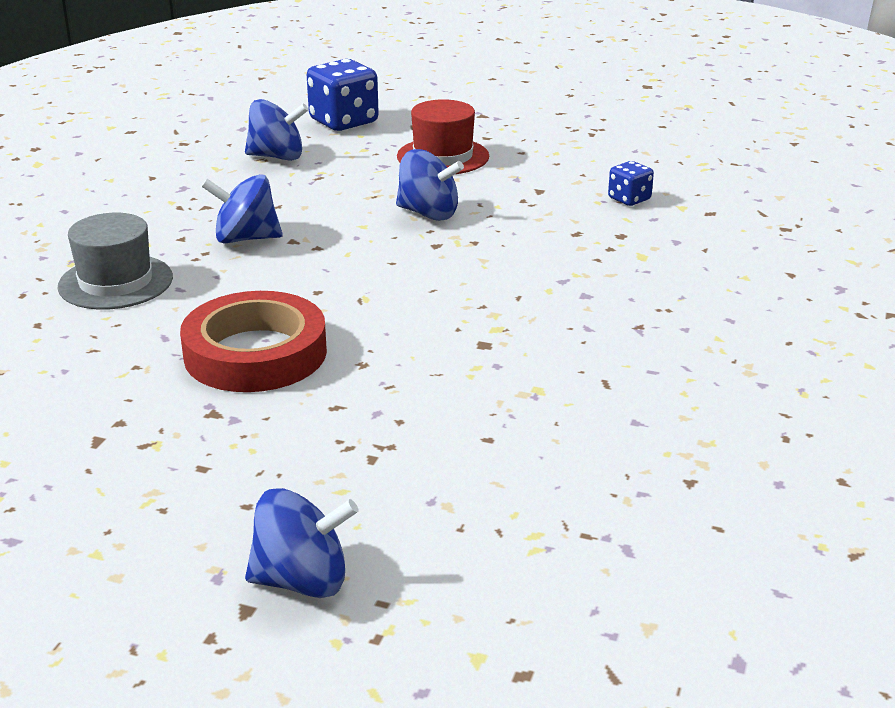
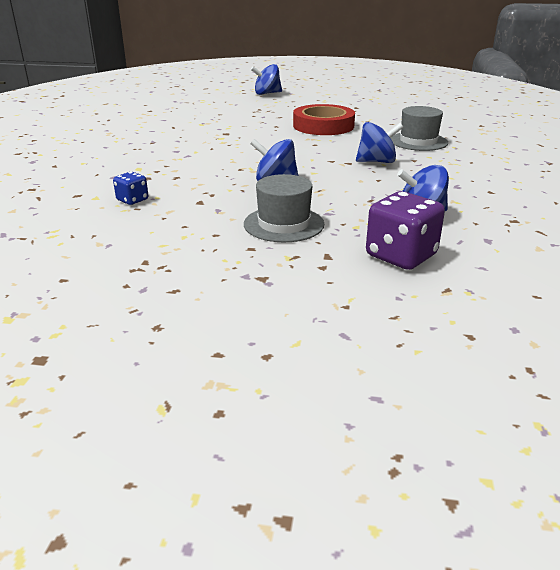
camera: 170 degrees right, 0 degrees up
(344, 121) = (401, 256): blue dice -> purple dice
(443, 156) = (284, 224): red hat -> grey hat

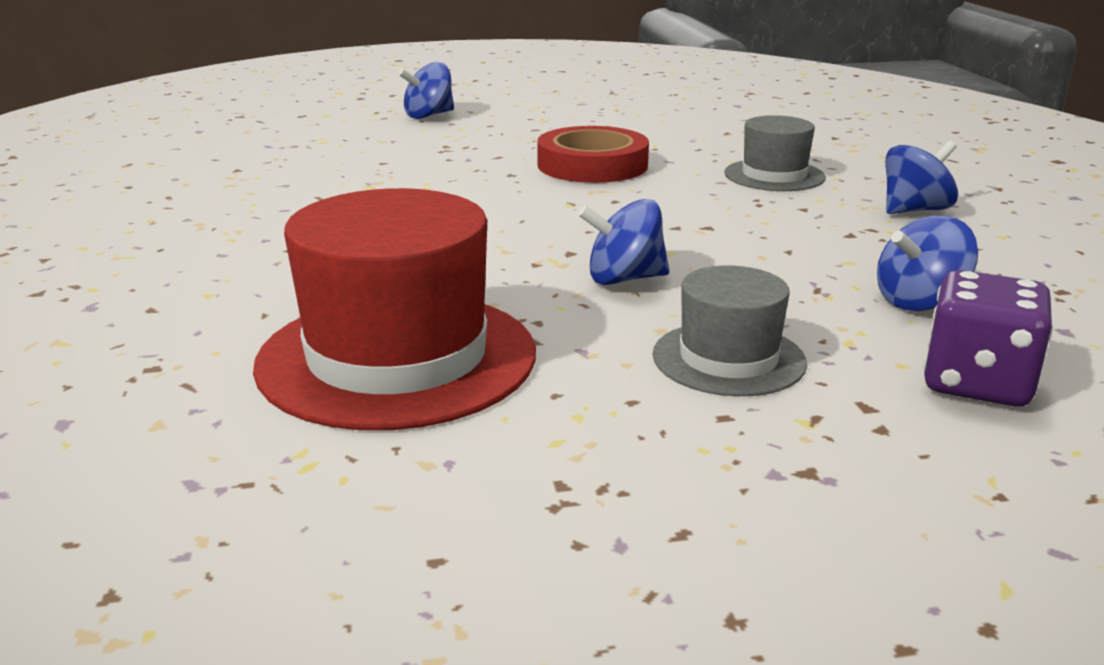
camera: 20 degrees left, 5 degrees down
(132, 200) = (397, 358): blue dice -> red hat
(377, 162) = (750, 219): blue spinning top -> blue spinning top (914, 210)

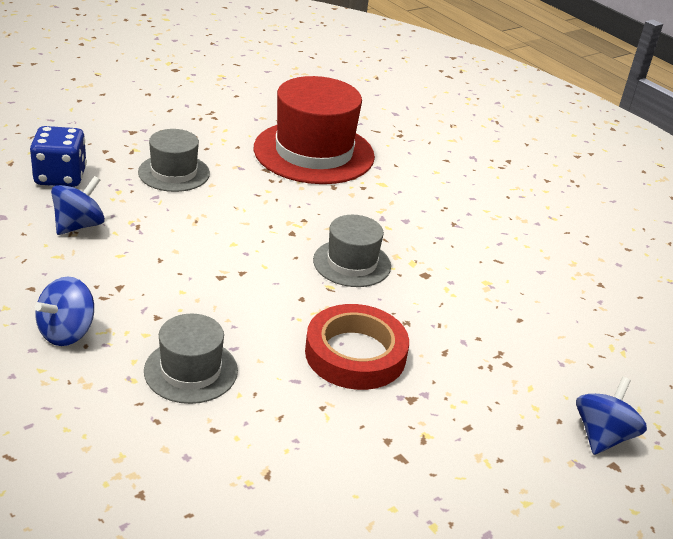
camera: 150 degrees right, 10 degrees up
(517, 217) = (352, 263): none -> grey hat
(624, 279) = (247, 215): blue spinning top -> none
(976, 383) = (60, 177): purple dice -> blue dice

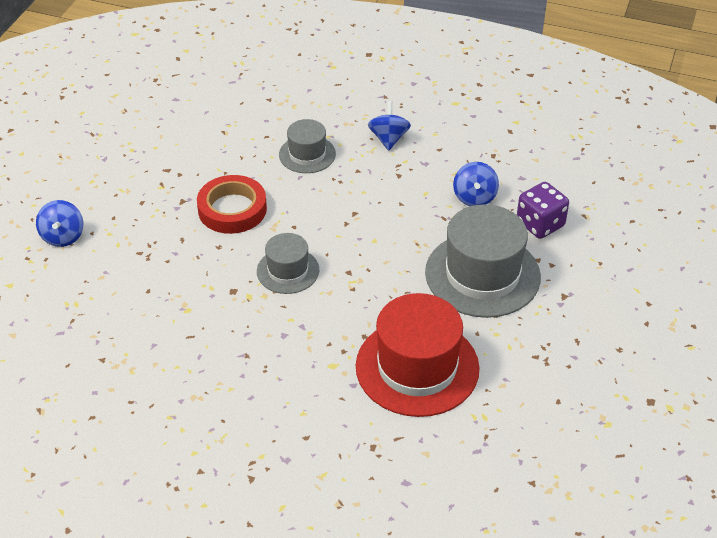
camera: 150 degrees right, 10 degrees up
(60, 177) = (540, 224): blue dice -> purple dice
(174, 173) = (482, 274): grey hat -> grey hat, size x1.83

